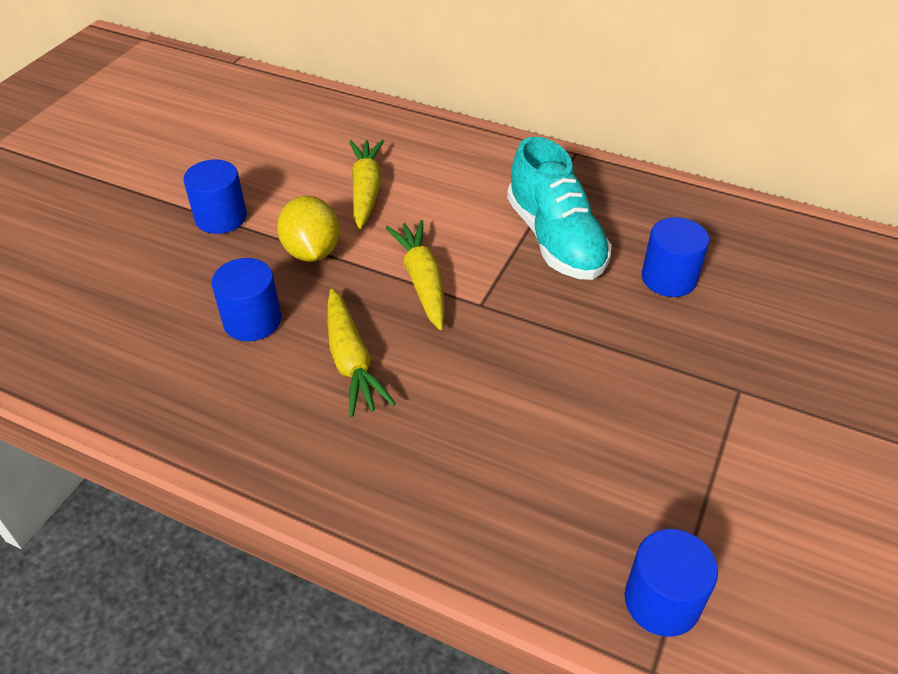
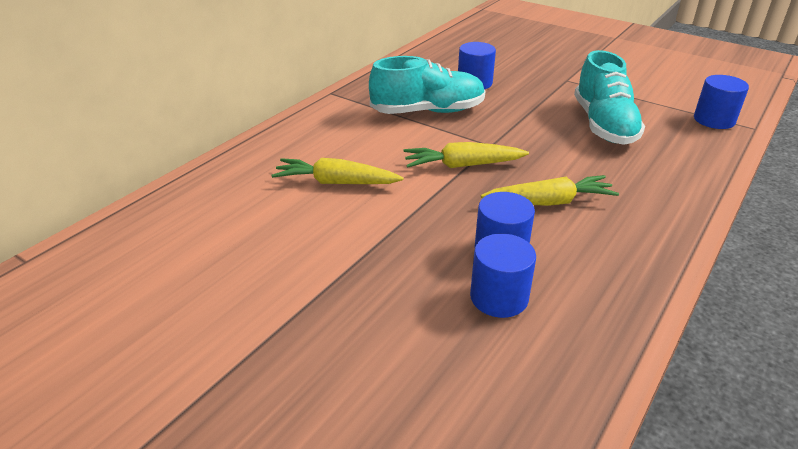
camera: 80 degrees left, 10 degrees down
(221, 218) = (343, 270): blue cylinder -> blue cylinder (499, 297)
(312, 251) = (413, 215): yellow lemon -> none
(581, 430) = (603, 125): none -> turquoise shoe

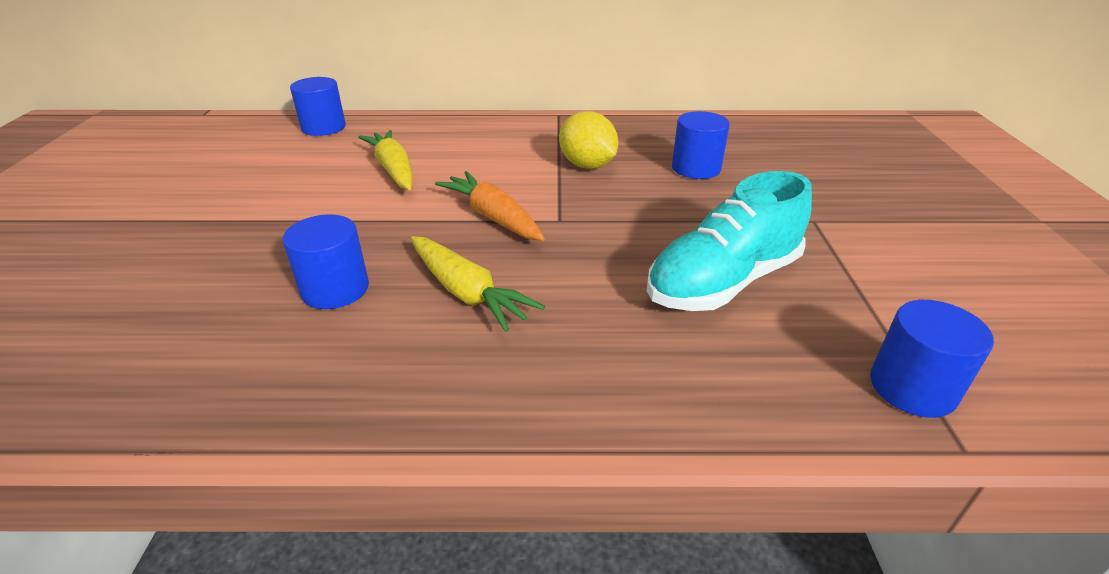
camera: 55 degrees right, 0 degrees up
(428, 111) = (587, 165): turquoise shoe -> yellow lemon
(462, 165) = (493, 217): yellow carrot -> orange carrot
(499, 297) = (245, 312): blue cylinder -> blue cylinder (323, 127)

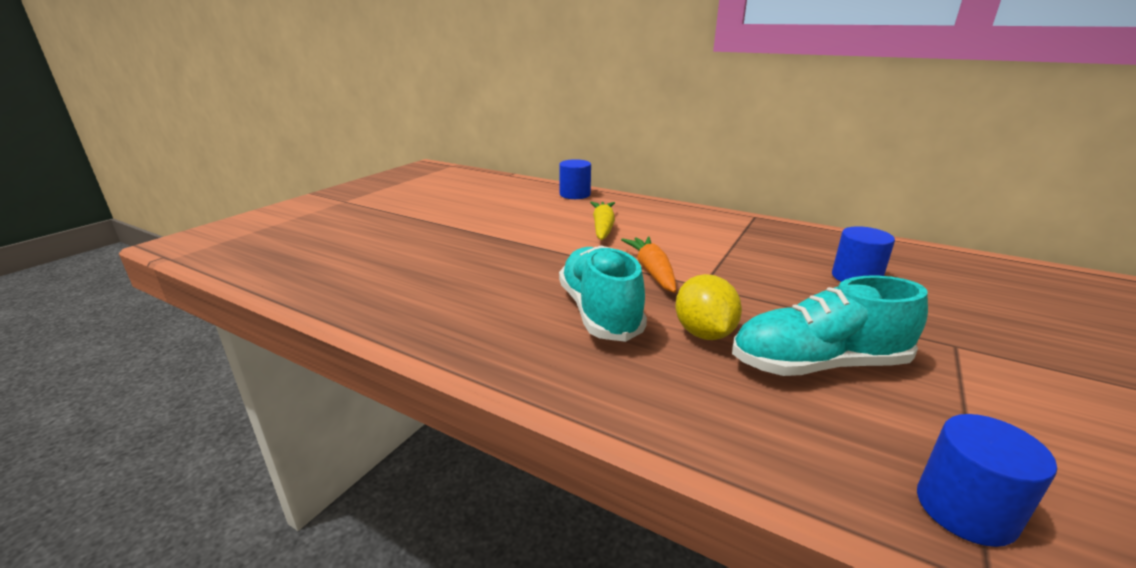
camera: 30 degrees right, 10 degrees down
(335, 289) = (517, 286): blue cylinder -> none
(467, 292) = (599, 312): yellow carrot -> turquoise shoe
(587, 165) = (754, 255): yellow lemon -> yellow lemon (704, 333)

